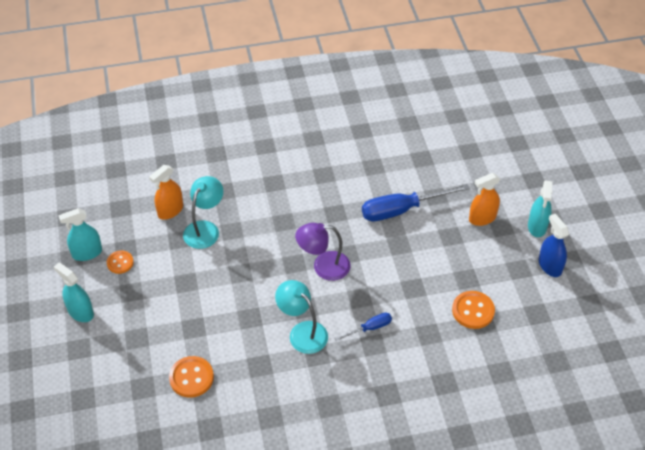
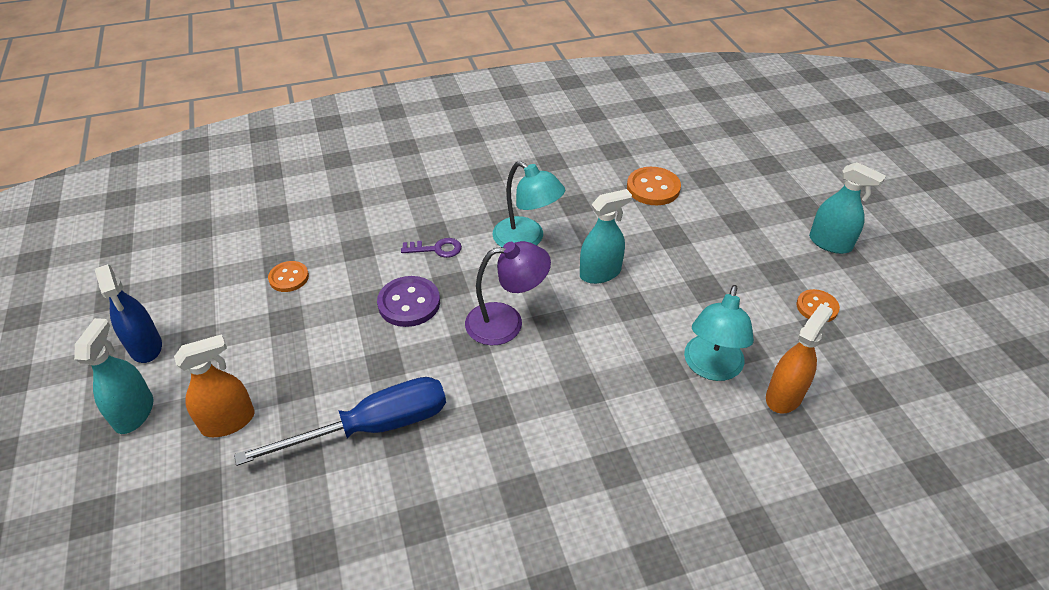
camera: 175 degrees right, 5 degrees down
(87, 253) = (876, 317): turquoise spray bottle -> turquoise spray bottle (600, 273)
(370, 328) = (436, 249): blue screwdriver -> purple key
(387, 285) = (409, 303): none -> purple button
(473, 311) = (289, 278): orange button -> orange button, size x0.65

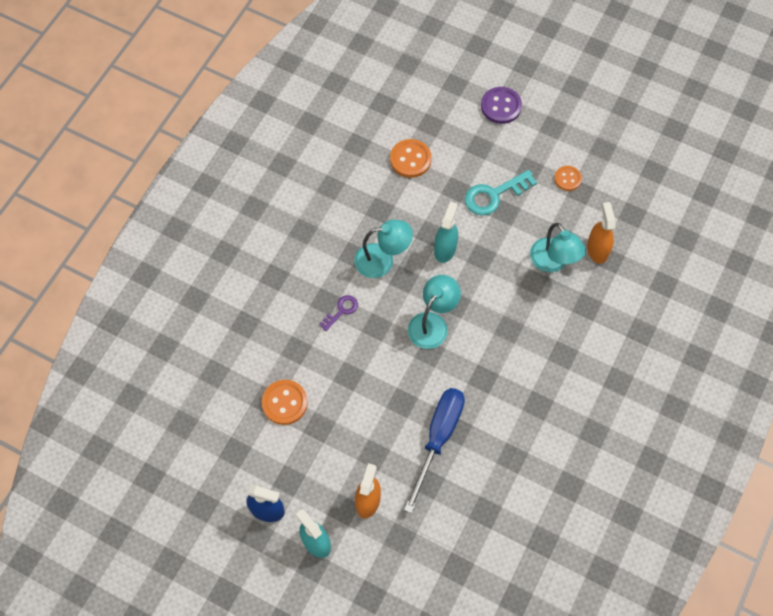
camera: 45 degrees left, 20 degrees up
(289, 278) = (284, 403): orange button -> orange button, size x1.54
(409, 303) = (370, 358): purple button -> purple button (501, 106)
(506, 322) = (432, 323): purple lamp -> turquoise lamp
(709, 266) = (494, 195): none -> turquoise key
(830, 243) = (538, 125): turquoise spray bottle -> none

